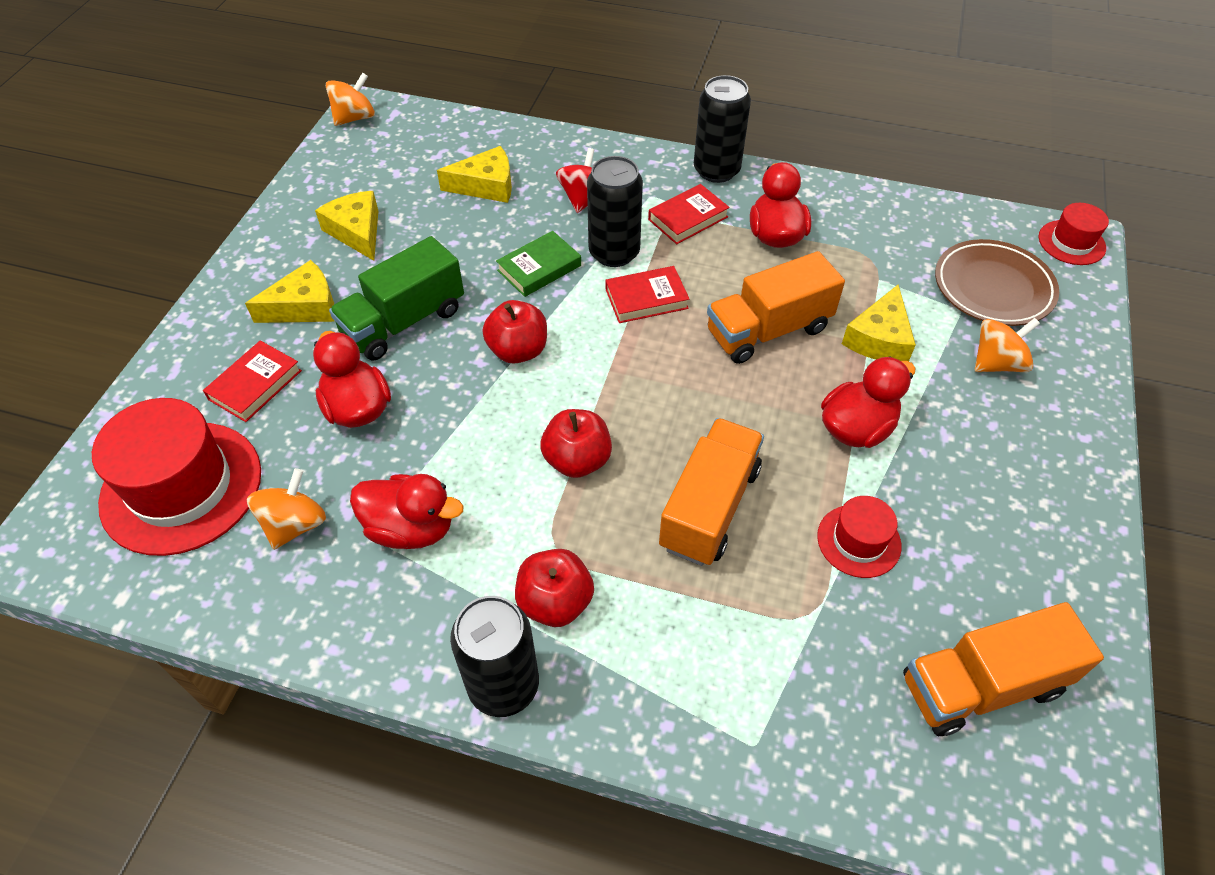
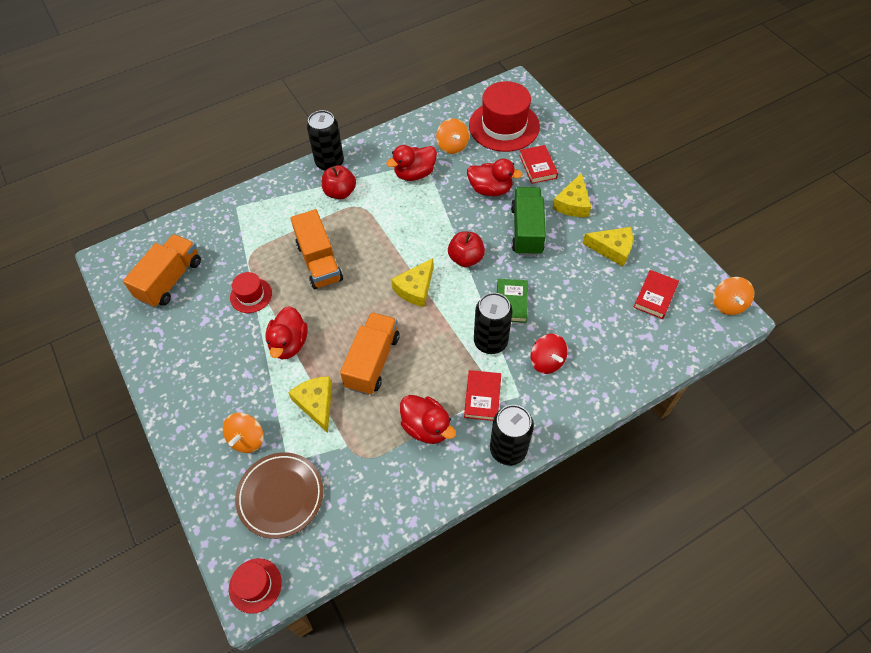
camera: 135 degrees right, 5 degrees up
(486, 185) = (602, 324): yellow cheese -> yellow cheese (415, 288)
(577, 460) = (387, 238): red apple -> none
(646, 299) = (445, 329): red book -> red book (655, 296)

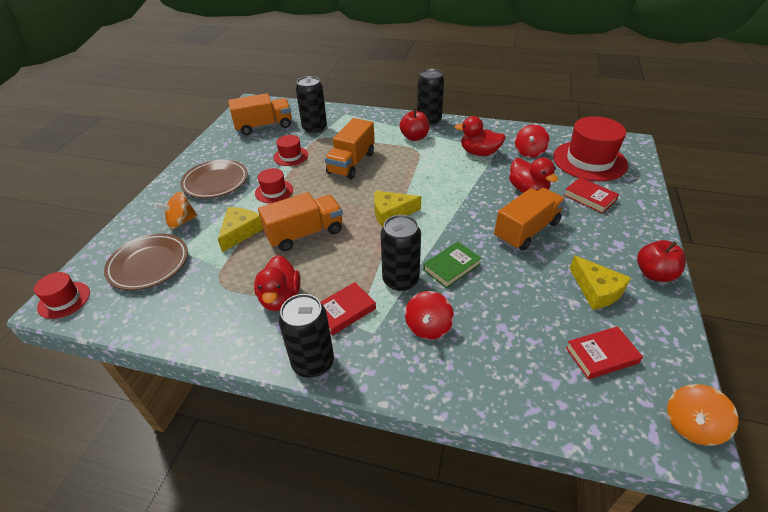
camera: 45 degrees right, 15 degrees down
(217, 377) = (215, 182): none -> brown plate
(229, 246) = (314, 128): none -> black can
(289, 343) = (274, 191): red duck -> red hat
(452, 146) = (529, 152): orange spinning top -> red spinning top
(466, 258) = (452, 218): red apple -> red apple (654, 274)
(526, 231) = (526, 231): green truck -> orange truck
(538, 166) = (589, 198): red book -> red book turned 75 degrees counterclockwise
(573, 203) = (594, 237): yellow cheese -> none

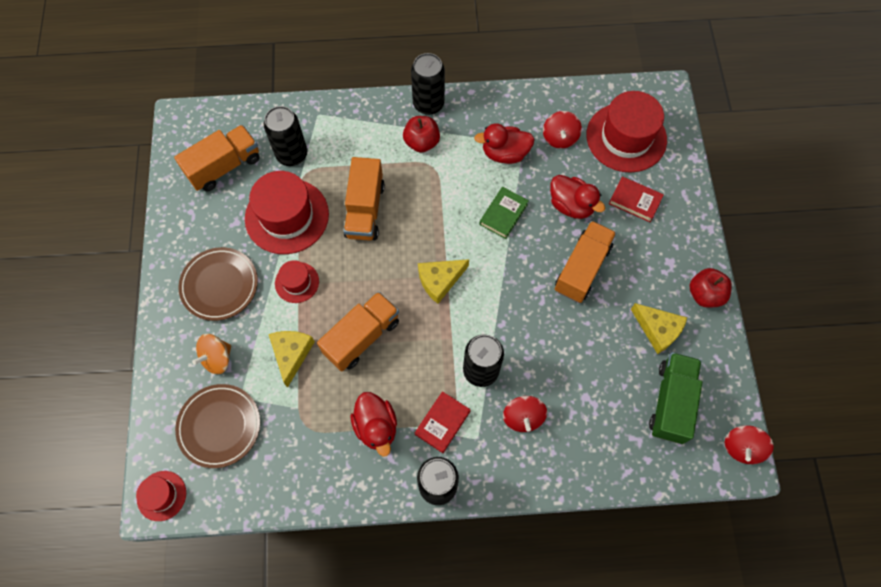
camera: 20 degrees left, 25 degrees up
(290, 156) = (287, 216): red hat -> red hat, size x1.96
(451, 267) = (523, 339): green book -> green book (503, 214)
(601, 355) = (671, 402): red book -> green truck
(691, 425) = (742, 447): orange spinning top -> red spinning top

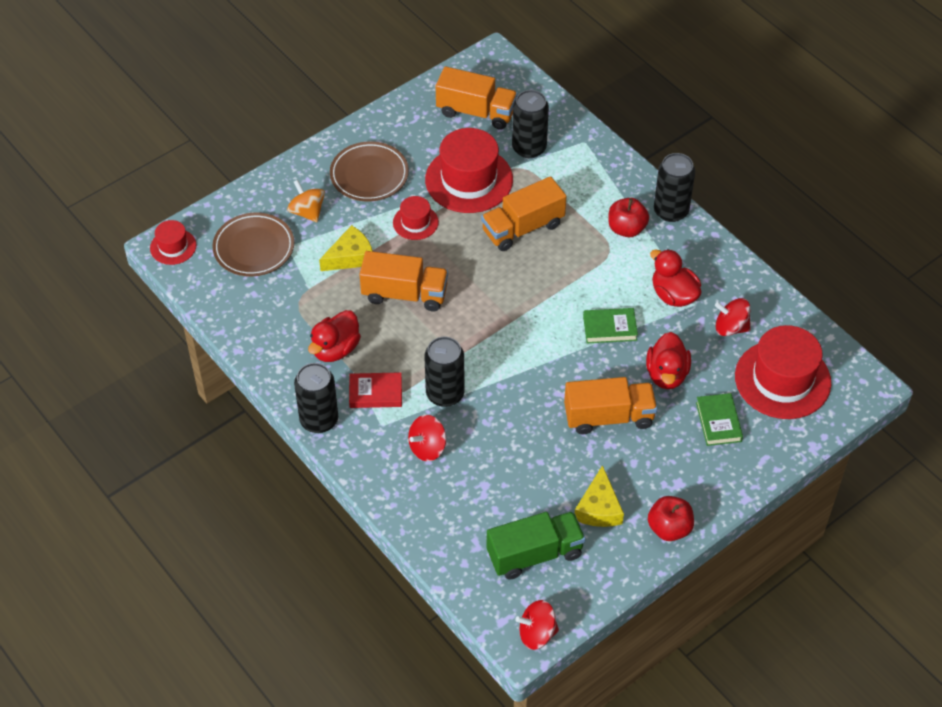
camera: 55 degrees right, 15 degrees down
(217, 358) = (307, 212): orange spinning top -> orange spinning top turned 45 degrees clockwise
(440, 280) = (503, 318): yellow cheese -> none
(559, 138) = (730, 327): red spinning top -> red spinning top turned 45 degrees clockwise
(635, 201) = (718, 422): red book -> green book

